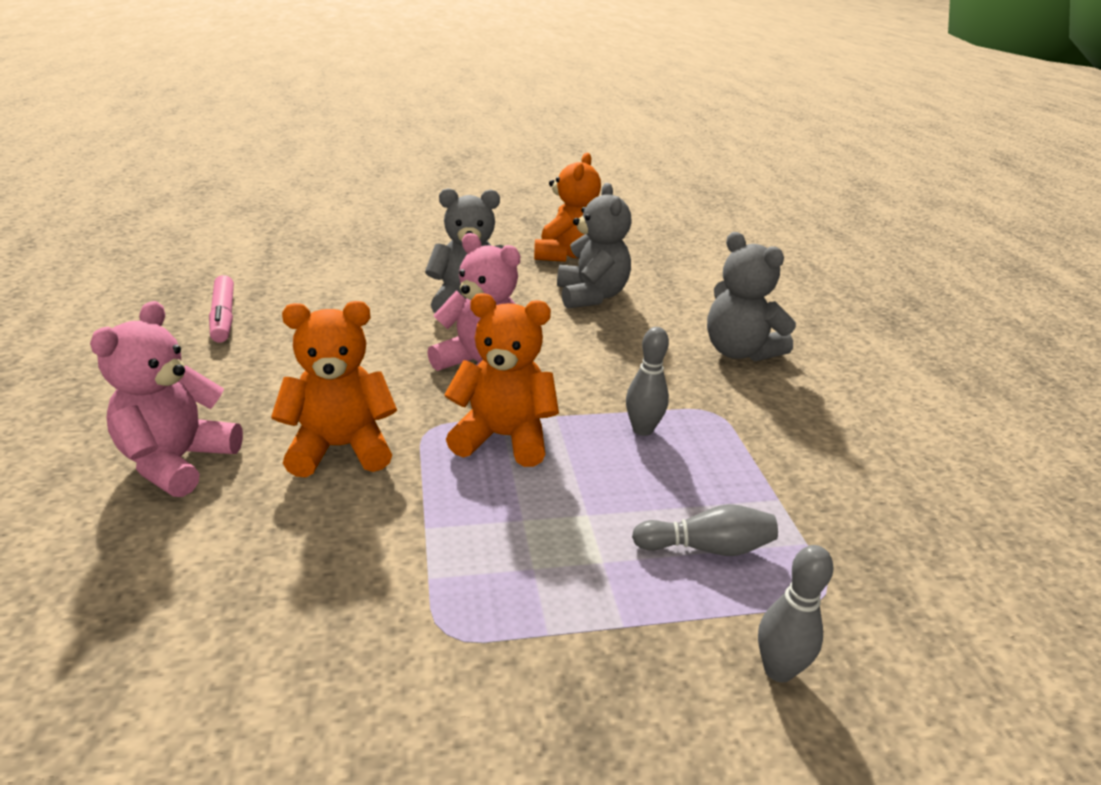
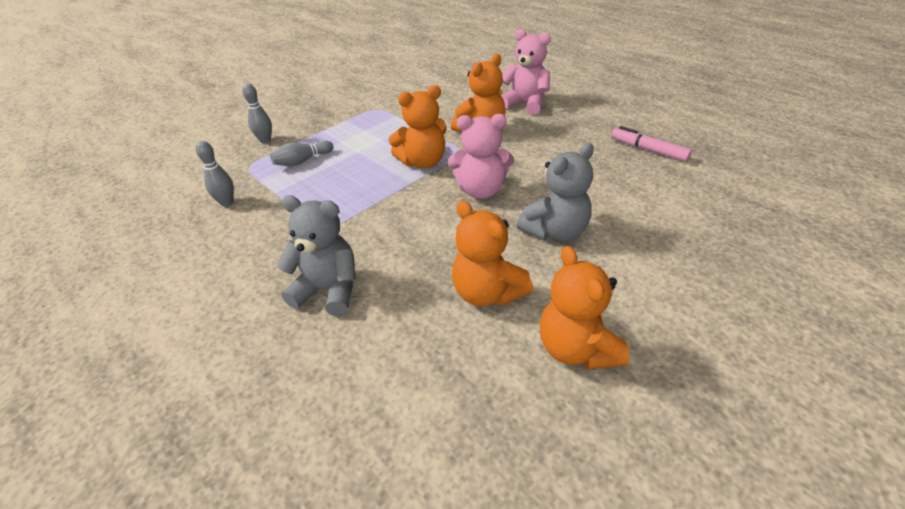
camera: 150 degrees right, 10 degrees up
(177, 462) = (525, 104): pink teddy bear -> pink teddy bear turned 45 degrees counterclockwise
(591, 296) = (487, 293): grey teddy bear -> orange teddy bear
(642, 429) = (360, 196): grey bowling pin -> grey bowling pin (227, 202)

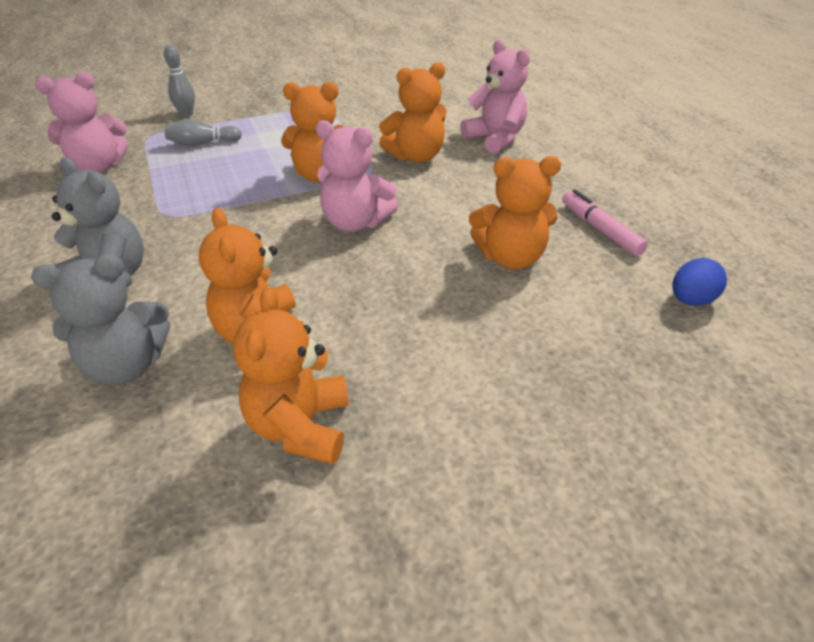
camera: 20 degrees right, 0 degrees up
(227, 202) = (99, 166): grey bowling pin -> pink teddy bear
(555, 231) = (397, 291): grey teddy bear -> grey teddy bear (126, 365)
(609, 185) = (510, 257): none -> orange teddy bear
(740, 181) = (691, 300): none -> blue egg

